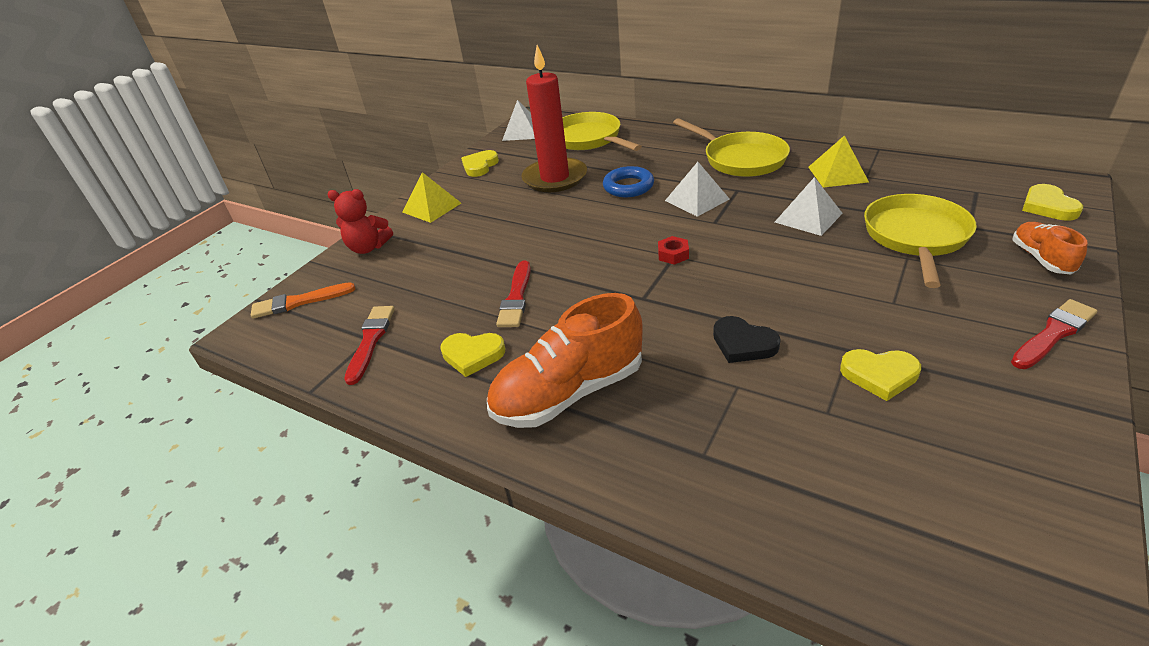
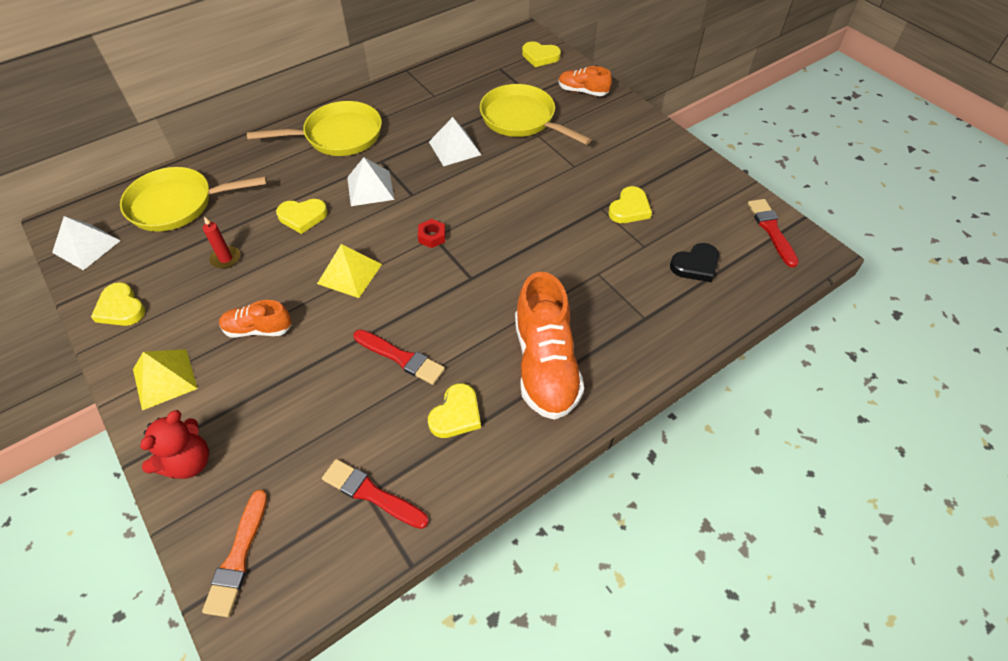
camera: 70 degrees left, 15 degrees up
(498, 221) = (258, 329): none -> orange shoe
(555, 178) = (226, 258): red candle -> red candle, size x0.40
(628, 186) = (302, 217): blue ring -> yellow heart
(743, 343) = (561, 250): black heart -> black heart (695, 265)
(837, 174) = (416, 105): yellow pyramid -> yellow pyramid (350, 274)
(1053, 333) = (642, 129): red brush -> red brush (771, 230)

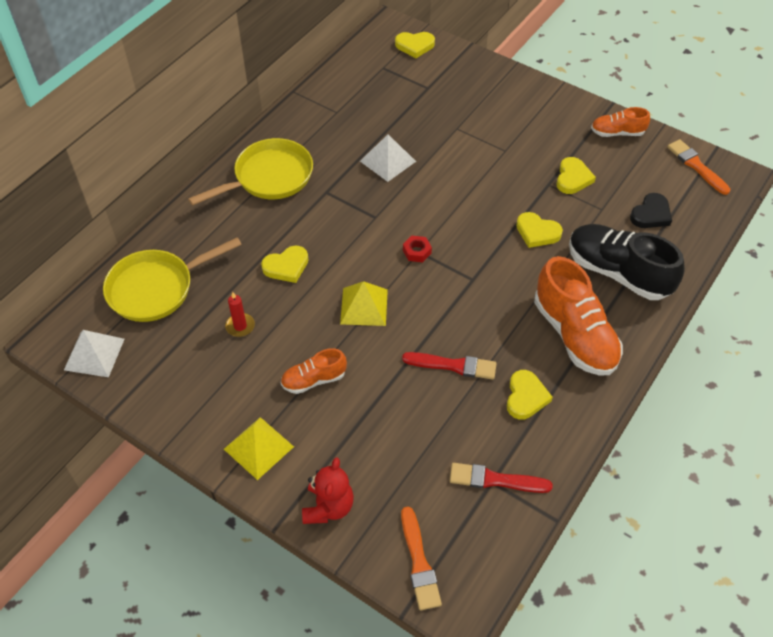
camera: 20 degrees left, 0 degrees up
(121, 308) = (172, 400): yellow heart -> yellow heart (537, 232)
(370, 188) = (332, 221): white pyramid -> none
(522, 119) = (433, 116): yellow pan -> none
(582, 91) = (473, 73): orange shoe -> orange shoe (617, 133)
(628, 314) = (618, 273): none -> black shoe
(771, 230) = (696, 166): red brush -> orange brush

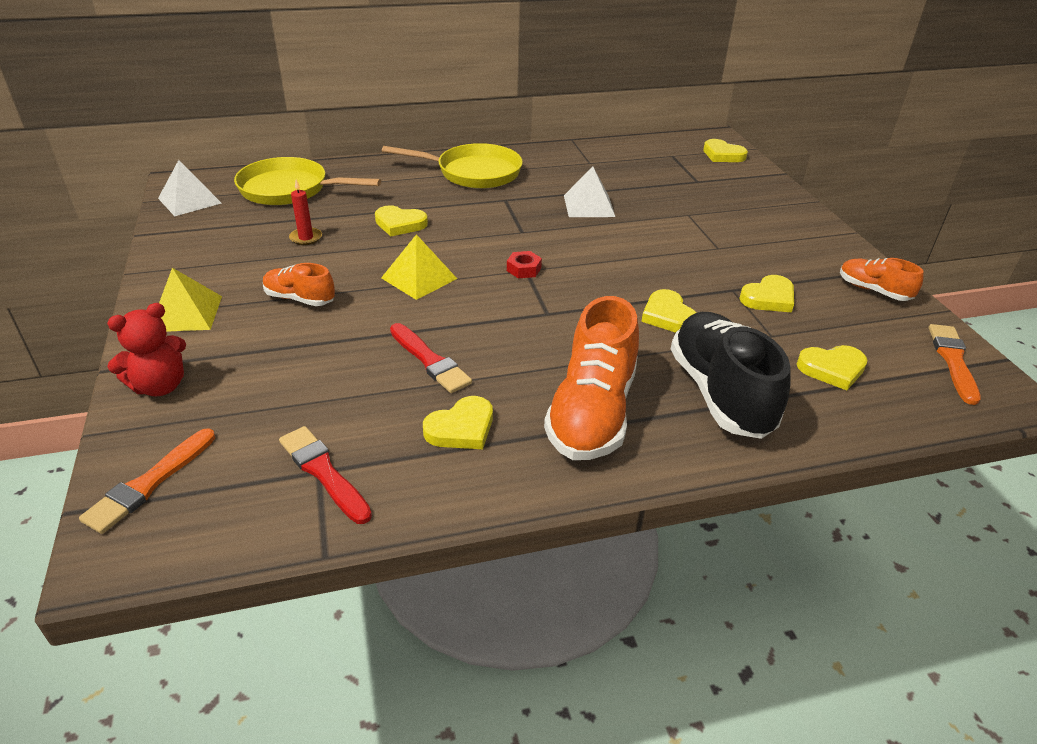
camera: 40 degrees right, 15 degrees down
(651, 214) = (832, 369): black heart -> yellow heart

